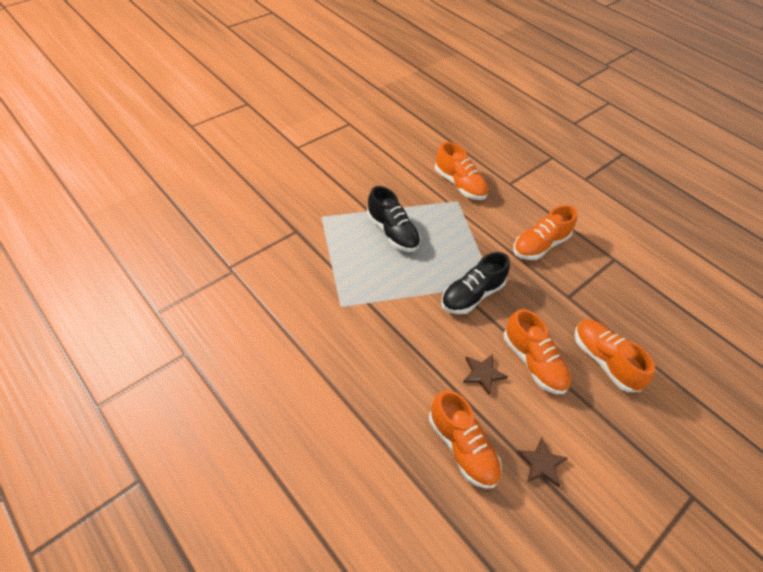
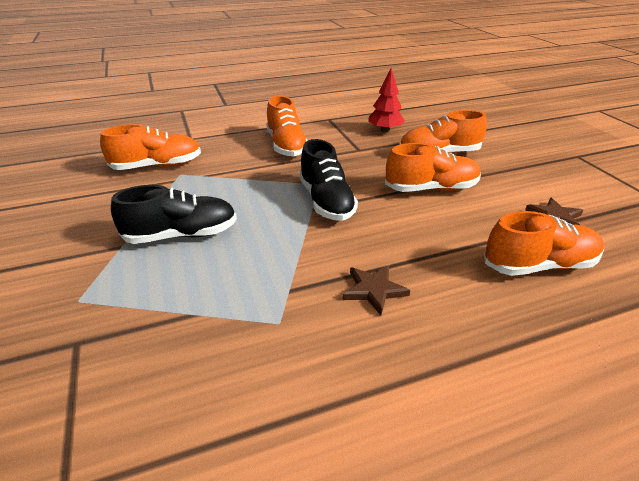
camera: 65 degrees left, 15 degrees down
(482, 374) = (438, 223): brown star -> brown star (374, 290)
(623, 308) = (385, 130): none -> red tree

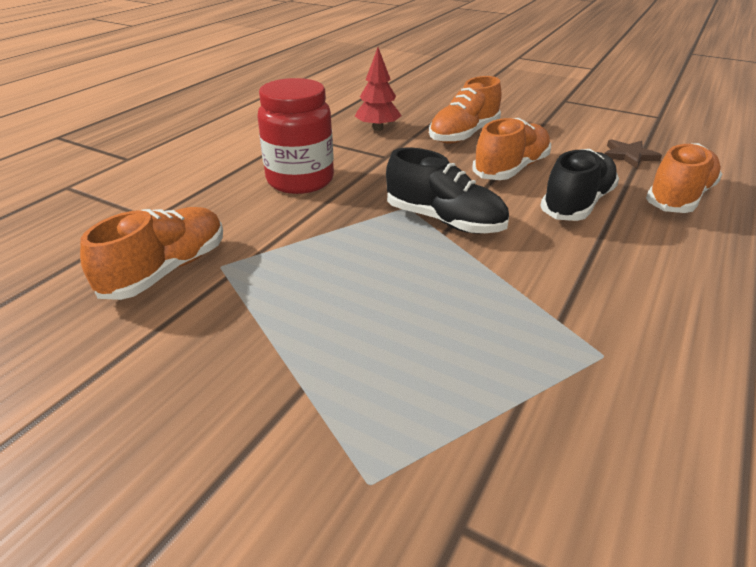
camera: 40 degrees left, 0 degrees up
(181, 235) = (356, 332): black shoe -> black shoe (577, 204)
(286, 146) = (300, 180): orange shoe -> red jar
(374, 290) = (619, 279): brown star -> none

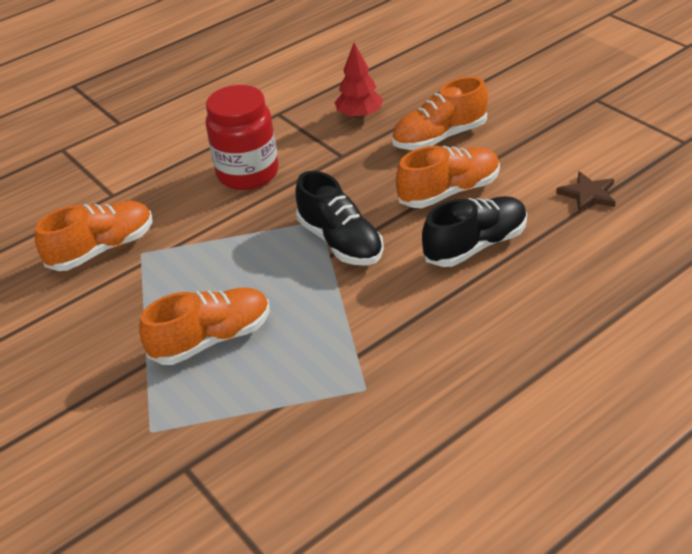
camera: 25 degrees right, 5 degrees up
(679, 197) = (584, 257): orange shoe -> orange shoe (212, 339)

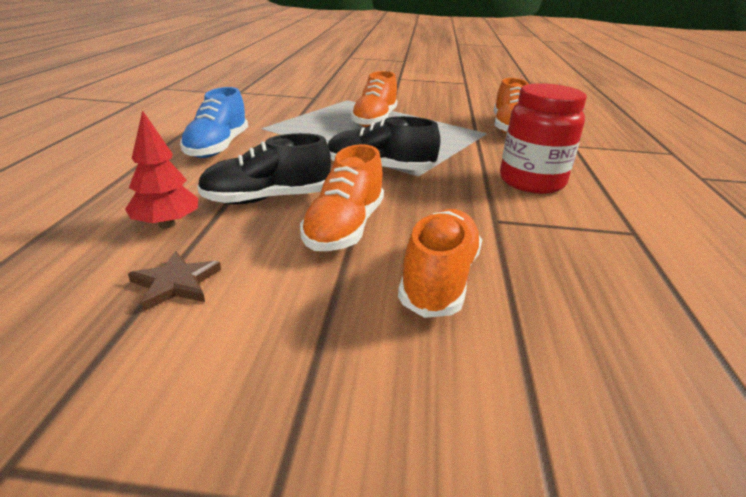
camera: 130 degrees right, 10 degrees down
(359, 115) = (566, 266): red tree -> red tree (167, 224)
(456, 358) = (217, 147): none -> blue shoe
(475, 245) = (267, 199): black shoe -> black shoe turned 60 degrees clockwise

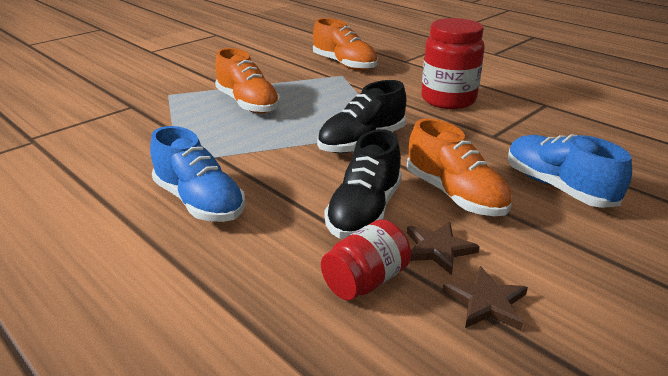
camera: 50 degrees left, 0 degrees up
(167, 224) = (365, 281): red tree -> red jar
(241, 242) = (438, 249): none -> brown star
(439, 279) = (557, 187): orange shoe -> blue shoe

